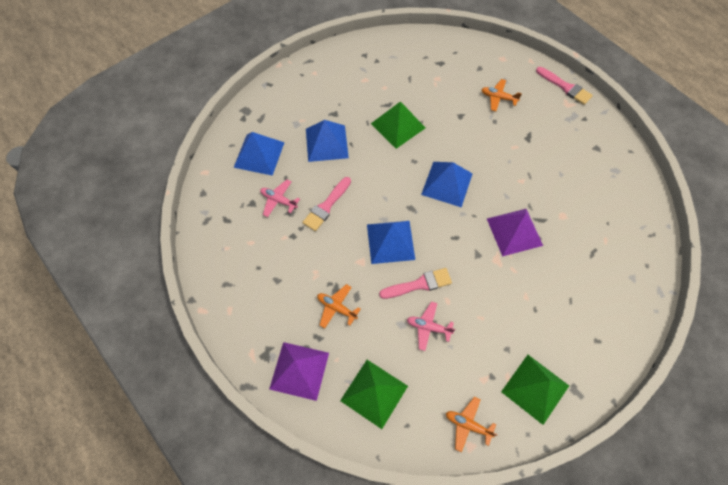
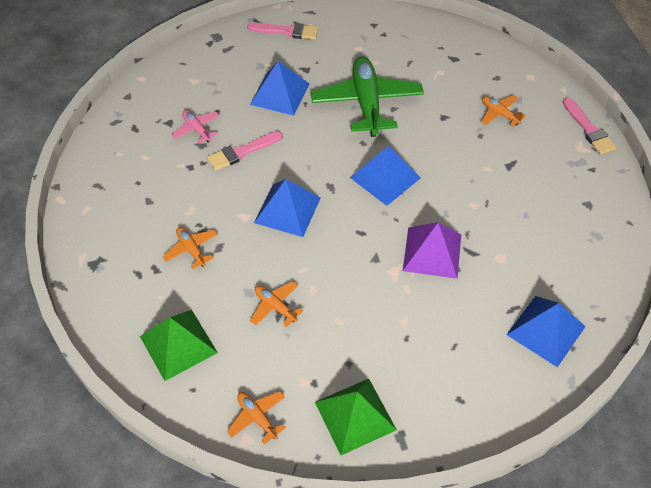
camera: 25 degrees right, 10 degrees down
(259, 154) = (204, 81): blue pyramid -> blue pyramid (546, 330)
(299, 370) = (117, 291): purple pyramid -> none
(398, 125) = (367, 103): green pyramid -> green plane
(419, 284) = (292, 262): pink brush -> pink brush (287, 31)
(428, 327) = (275, 306): pink plane -> orange plane

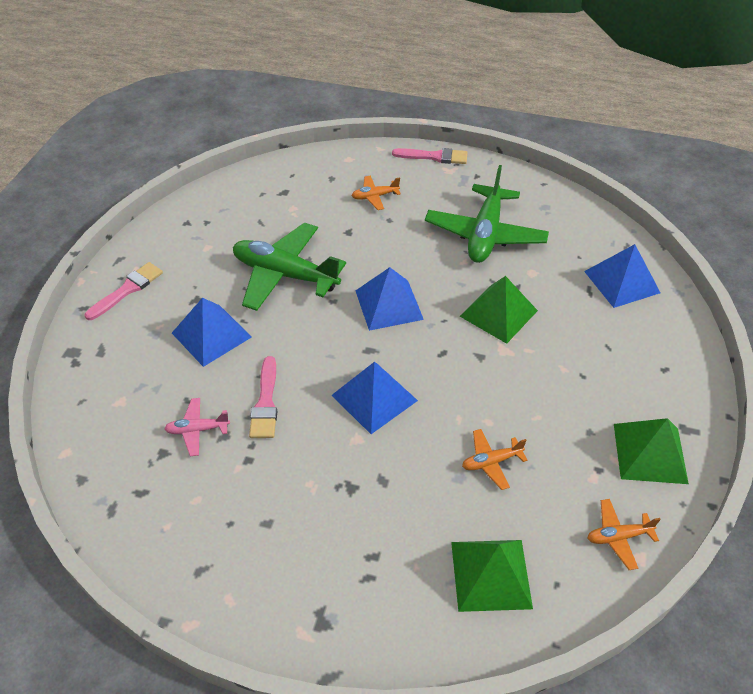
camera: 60 degrees left, 5 degrees down
(191, 249) = (368, 508): orange plane -> none
(432, 252) = (498, 313): purple pyramid -> green pyramid
(519, 206) = (485, 234): none -> green plane

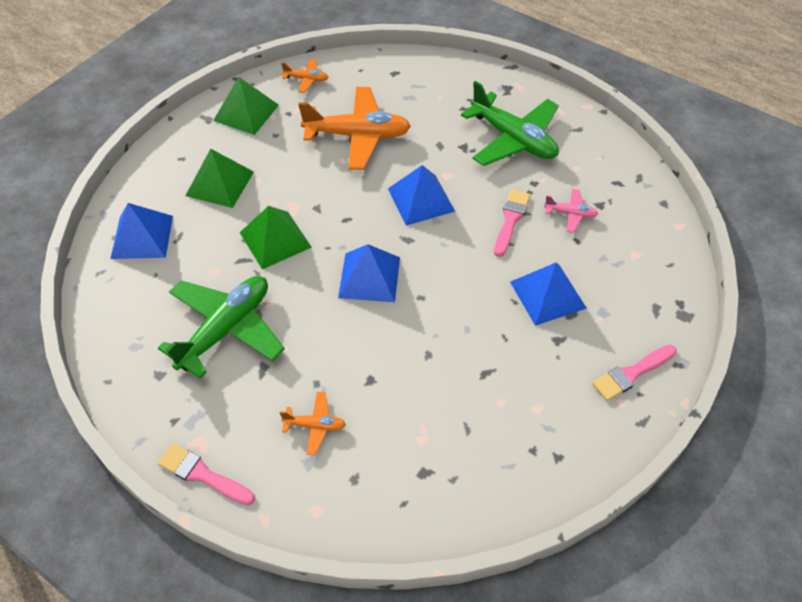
camera: 160 degrees left, 5 degrees up
(285, 275) = (459, 342): green plane -> green plane (513, 139)
(491, 462) = (358, 135): orange plane -> orange plane, size x2.18
(491, 574) = (396, 83): green pyramid -> green pyramid (220, 183)

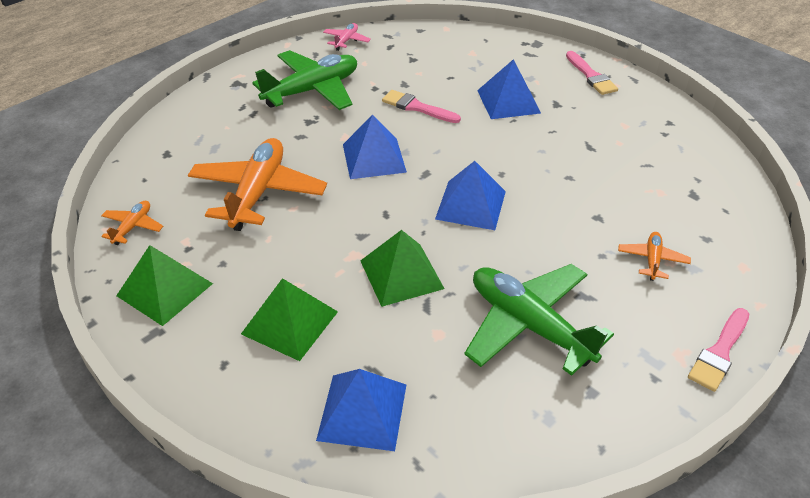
camera: 80 degrees left, 10 degrees down
(570, 214) = (419, 75): pink plane -> pink plane (346, 41)

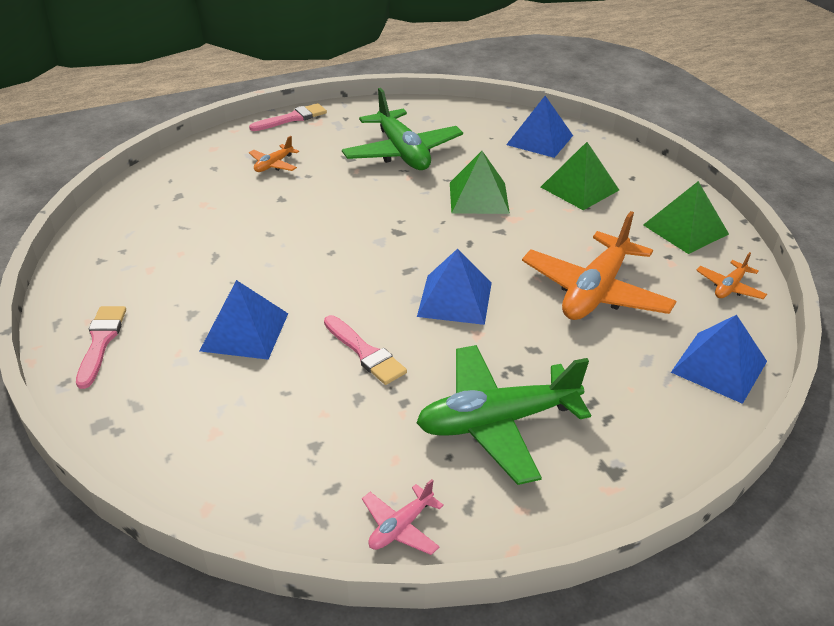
camera: 160 degrees left, 5 degrees down
(471, 204) = (384, 232): blue pyramid -> blue pyramid (719, 366)

